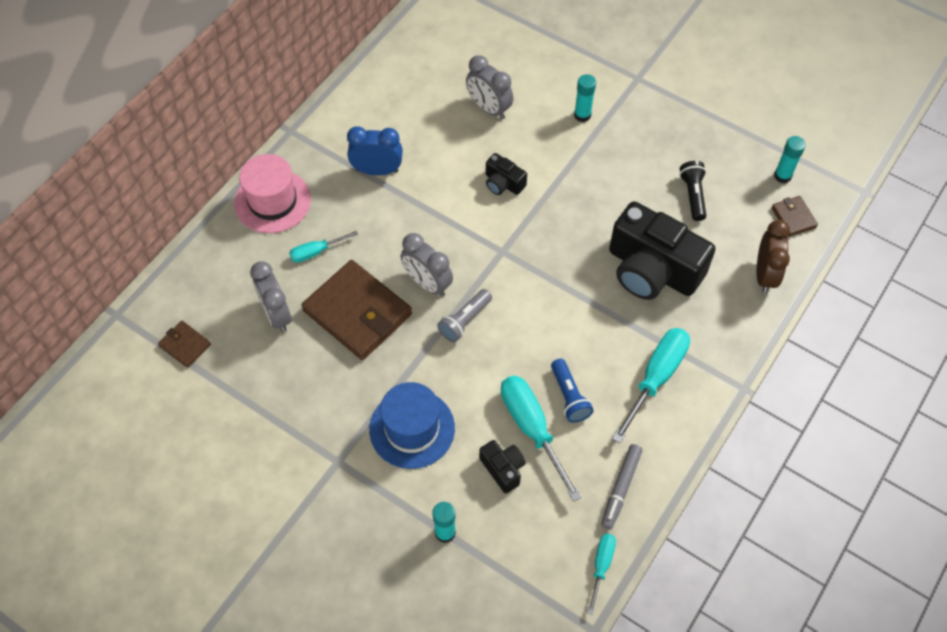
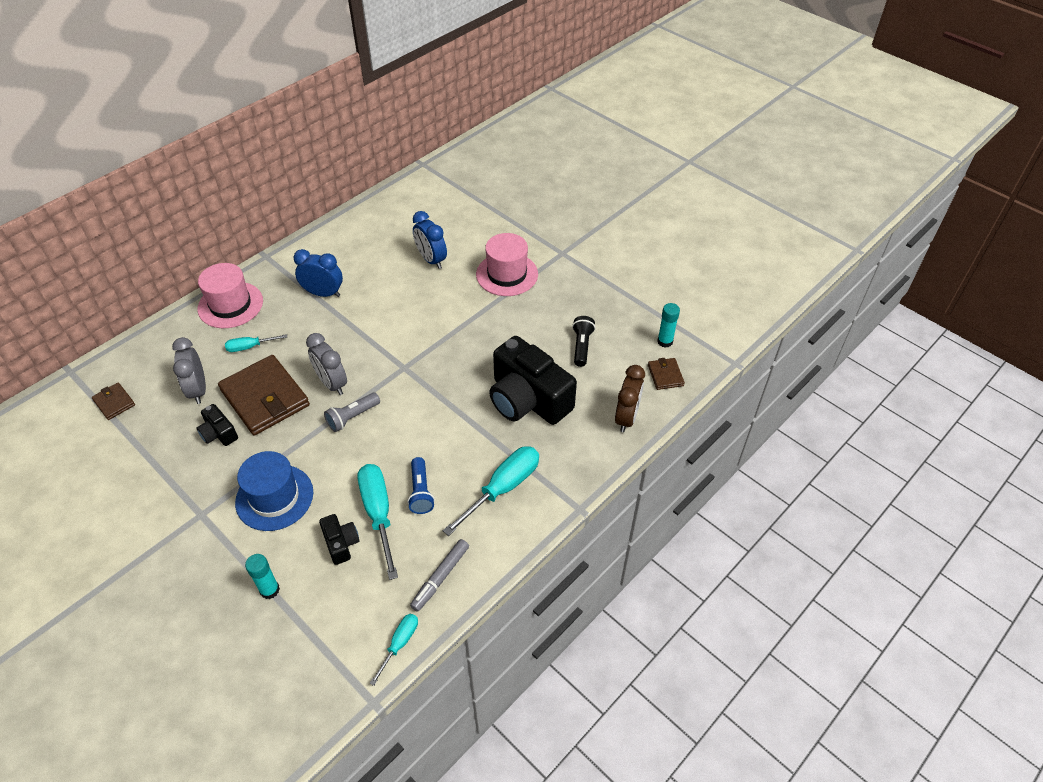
camera: 10 degrees right, 10 degrees down
(489, 108) = (431, 260): grey clock -> blue clock
(503, 183) = (423, 316): black camera -> black camera (219, 433)
(582, 115) = (507, 274): turquoise glue stick -> pink hat

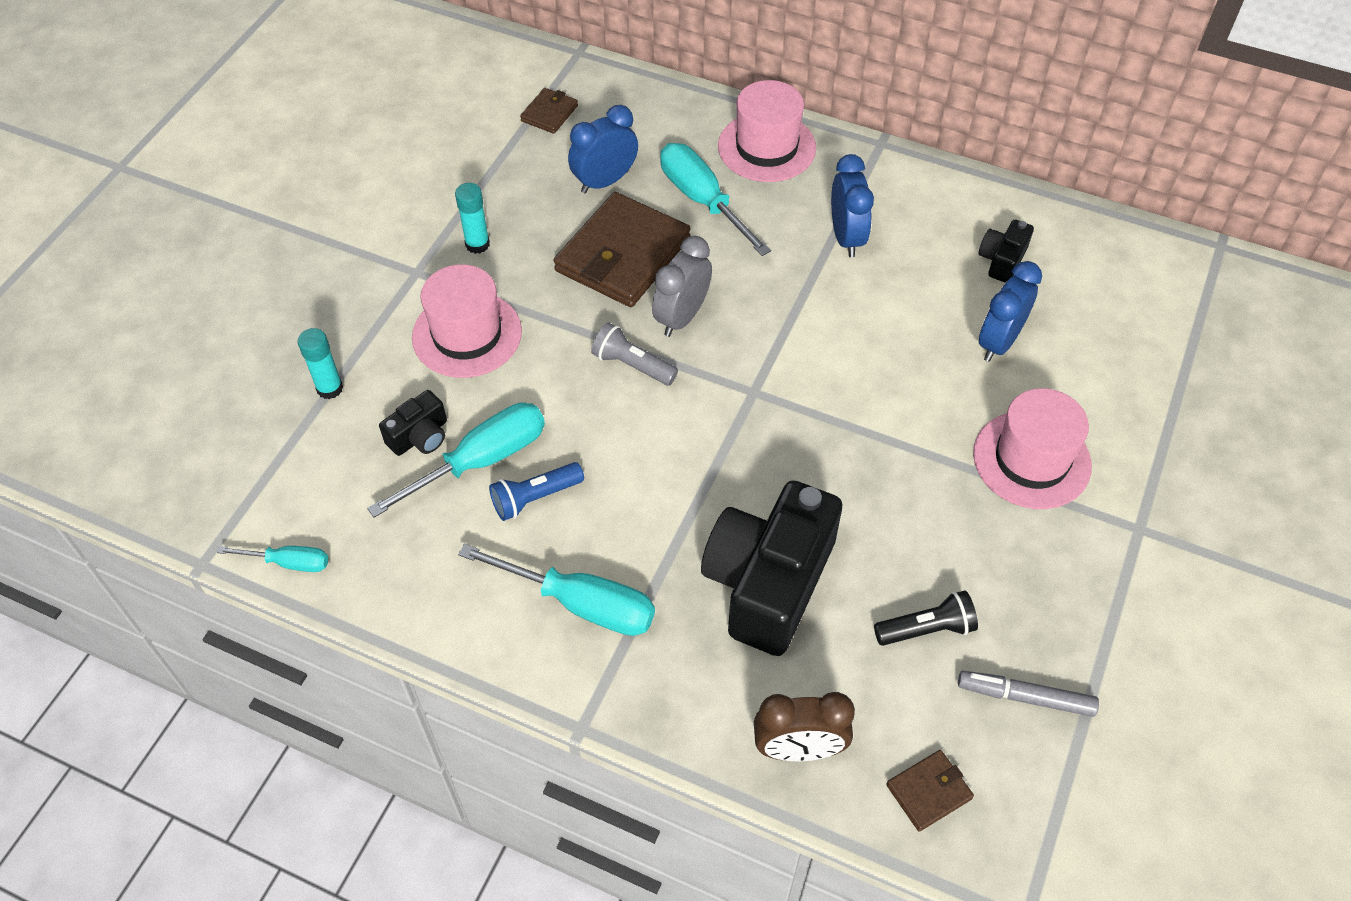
camera: 70 degrees right, 5 degrees up
(198, 390) = (605, 181): grey clock -> blue clock
(219, 433) = (544, 233): black camera -> black camera (1002, 260)
(250, 347) = (703, 200): turquoise screwdriver -> turquoise screwdriver, size x1.83
(274, 497) = (467, 334): blue hat -> pink hat
(440, 577) = (402, 575): grey marker -> grey marker (1025, 697)
(665, 341) = (1013, 770): turquoise glue stick -> turquoise glue stick (477, 244)

